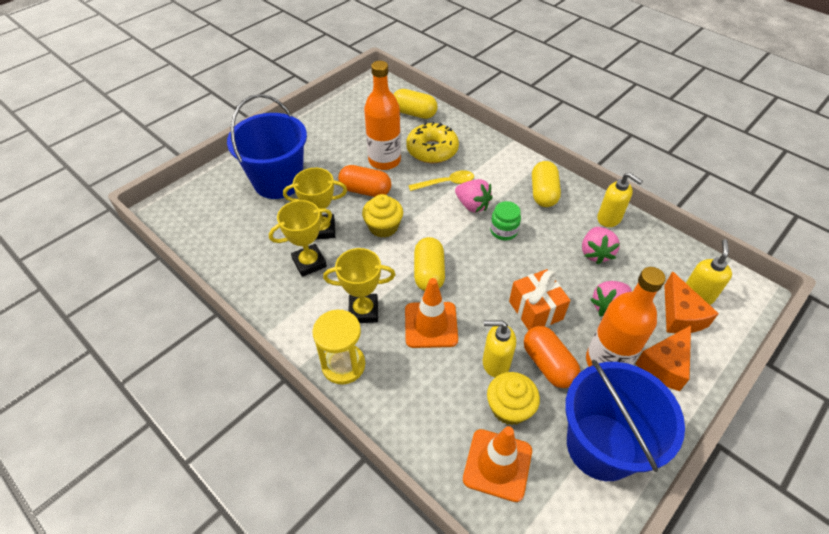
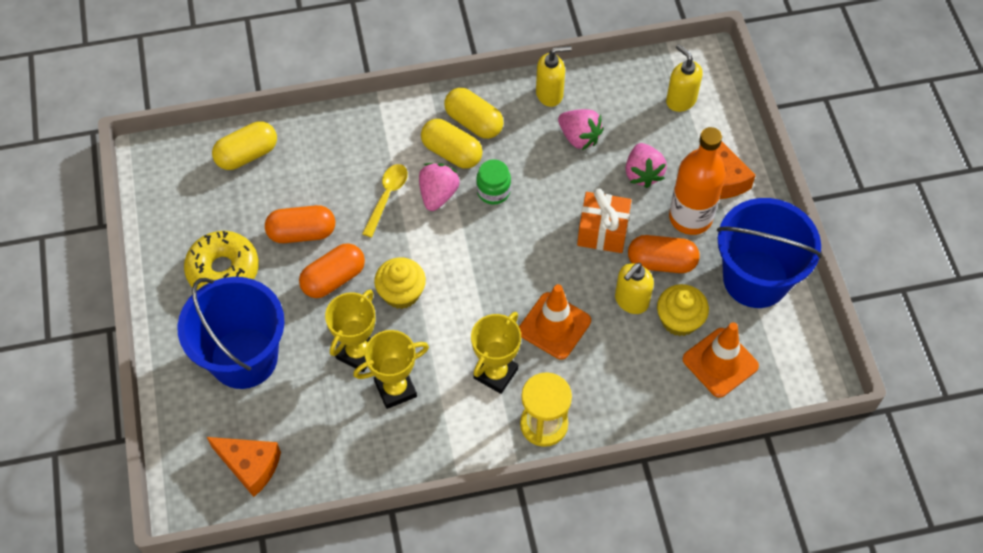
camera: 55 degrees left, 10 degrees up
(309, 263) = (395, 389): yellow trophy -> yellow trophy turned 60 degrees clockwise
(384, 161) = (302, 233): orange bottle -> orange capsule
(429, 273) = (494, 290): yellow capsule -> yellow capsule (451, 152)
(432, 150) = (325, 177): yellow donut -> yellow donut (223, 270)
(472, 205) = (438, 194): pink strawberry -> pink strawberry turned 60 degrees counterclockwise
(680, 315) = (689, 129): orange cheese -> orange cheese (250, 466)

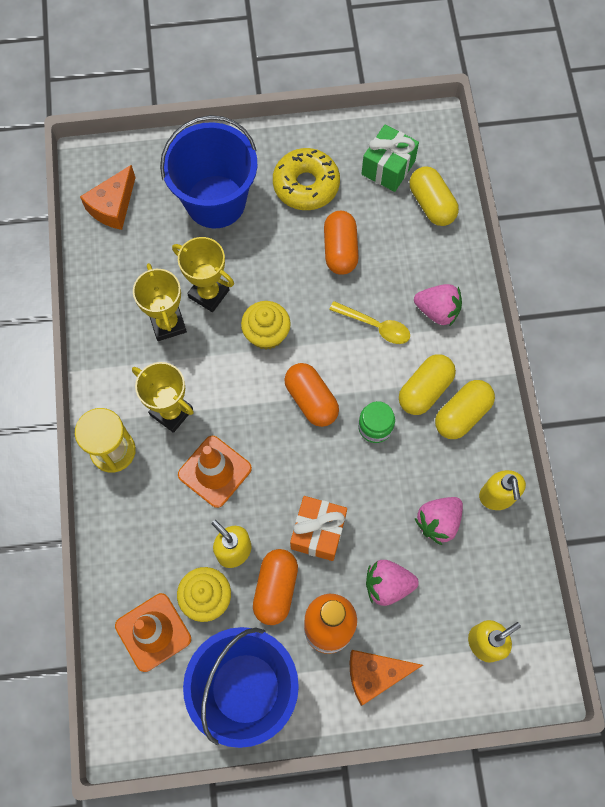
camera: 95 degrees right, 10 degrees up
(202, 195) = (388, 168): none -> green gift
(333, 279) = (288, 276): orange capsule -> orange capsule (311, 400)
(438, 194) = (374, 373): pink strawberry -> pink strawberry (437, 311)

